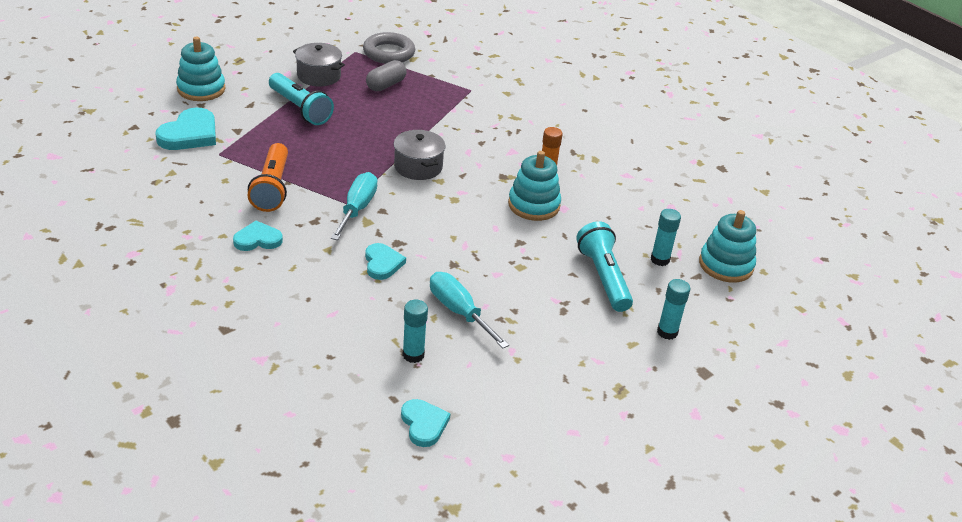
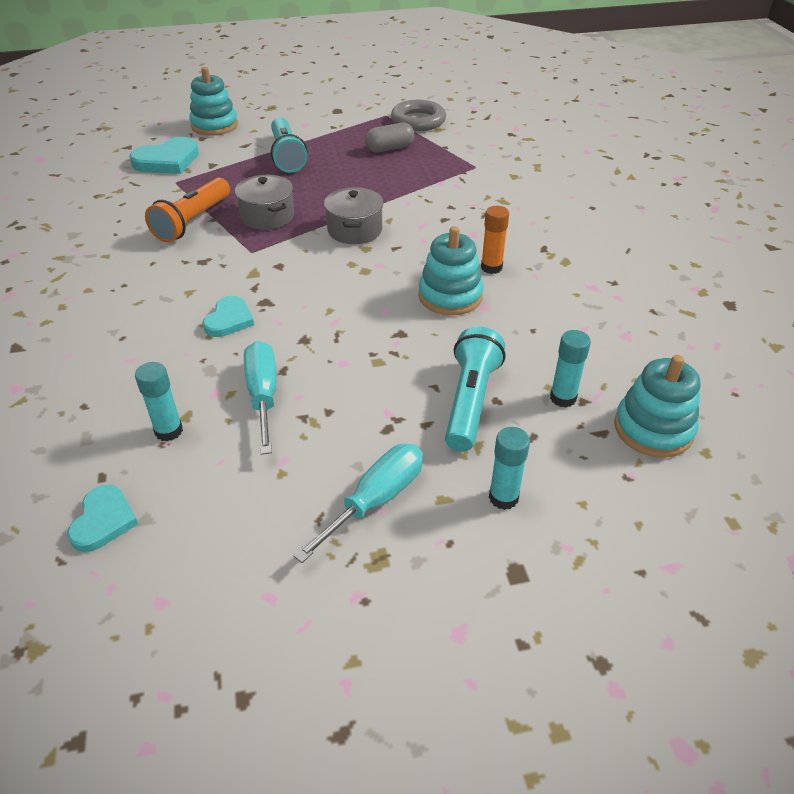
camera: 30 degrees right, 5 degrees up
(257, 239) = (132, 267): turquoise heart -> none
(319, 76) = (331, 130): grey pot -> grey pot (267, 216)
(357, 209) = (255, 258): turquoise screwdriver -> turquoise screwdriver (376, 500)

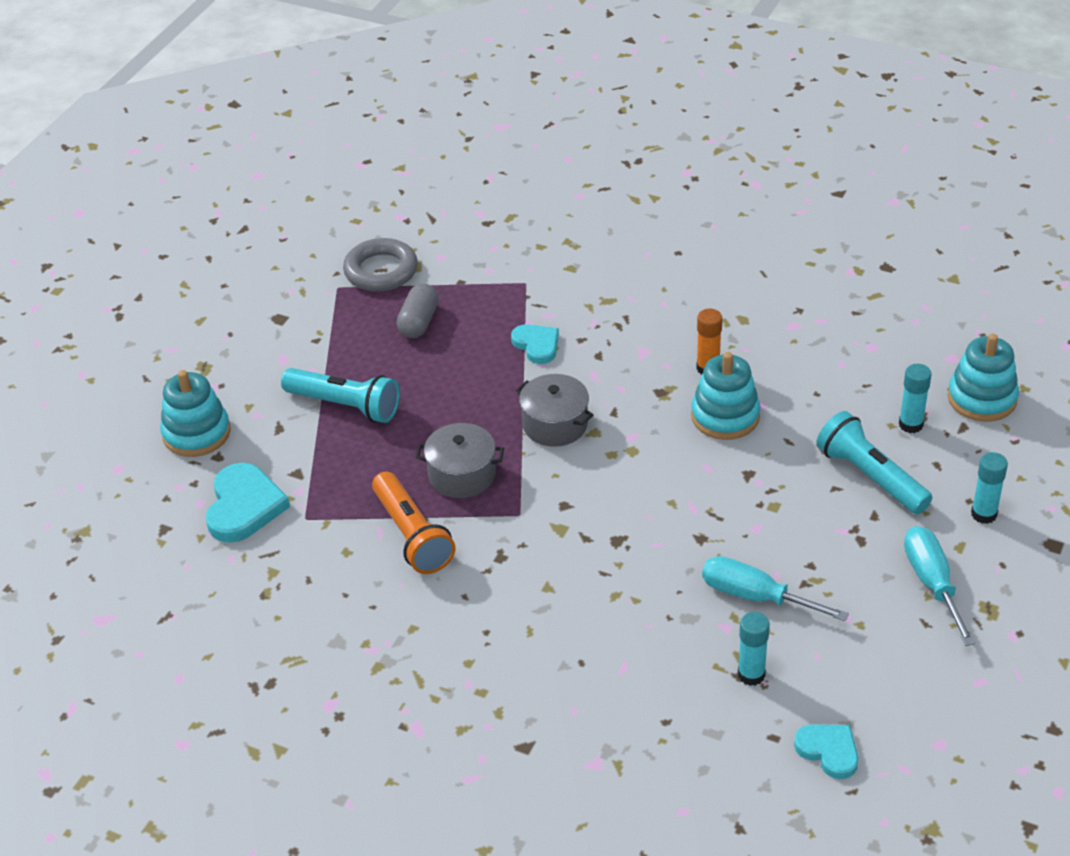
camera: 50 degrees left, 0 degrees up
(229, 320) = (624, 576): turquoise heart -> turquoise heart (537, 345)

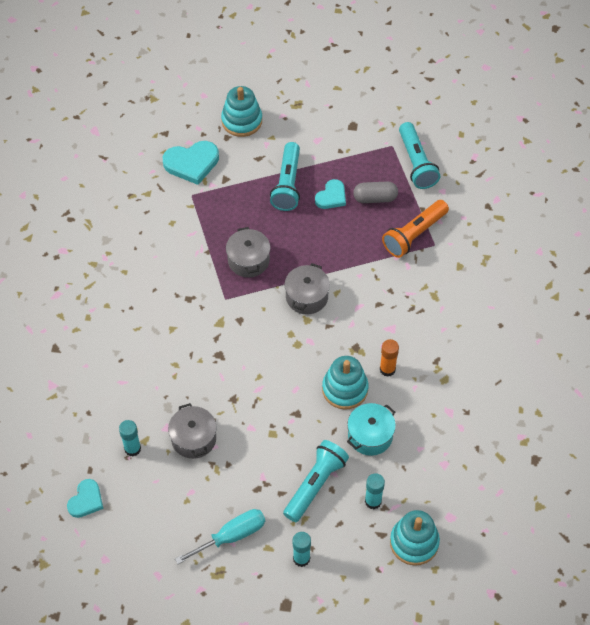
camera: 70 degrees right, 15 degrees up
(381, 271) = (416, 163): grey ring -> turquoise flashlight
(412, 535) = (193, 250): orange flashlight -> orange flashlight (414, 235)
(537, 345) = (376, 267): turquoise heart -> turquoise heart (331, 196)
(755, 596) = (193, 438): turquoise screwdriver -> grey pot
(807, 406) = (370, 435): none -> turquoise pot

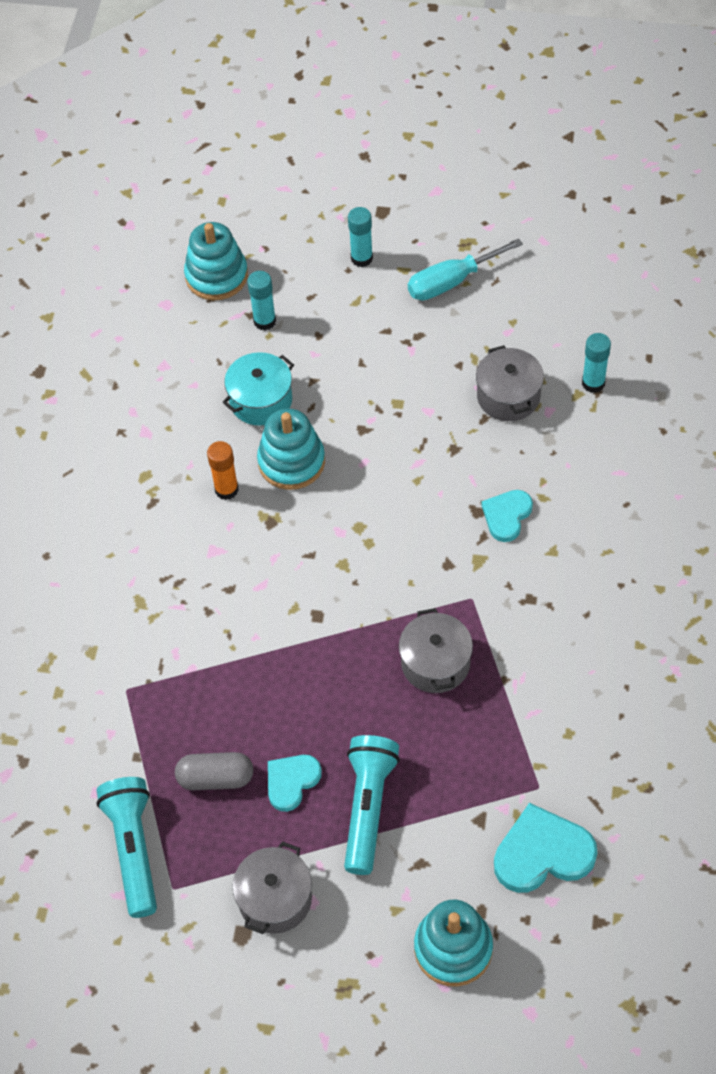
camera: 175 degrees left, 0 degrees up
(86, 500) = (648, 321): turquoise heart -> turquoise heart (507, 516)
(307, 297) = (342, 601): grey pot -> grey pot (275, 898)
(315, 485) = (340, 340): turquoise flashlight -> none
(414, 235) = (157, 707): orange flashlight -> none

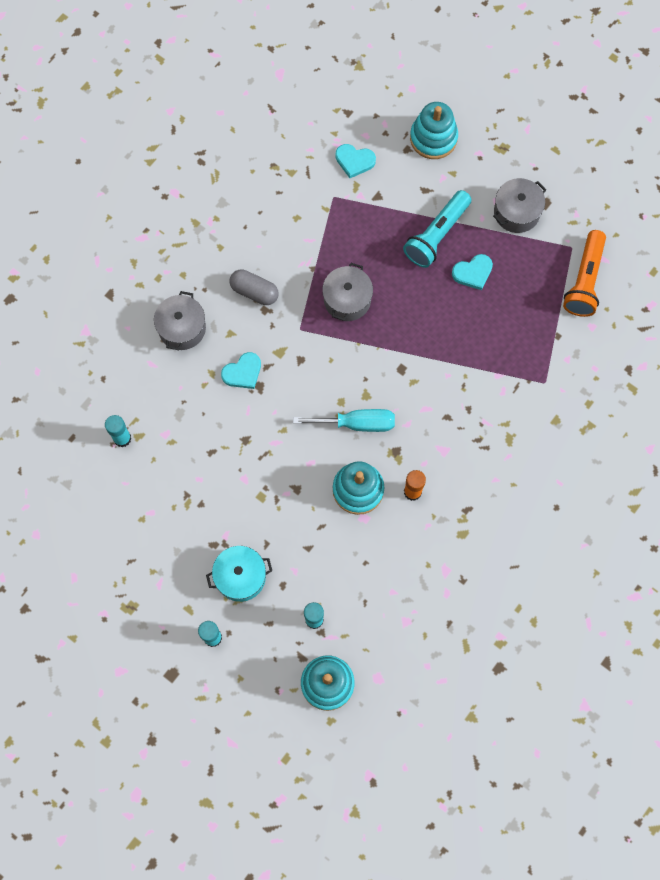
camera: 155 degrees left, 15 degrees up
(133, 849) = (584, 280): turquoise flashlight -> orange flashlight
(215, 778) = (516, 298): grey capsule -> grey capsule (254, 292)
(261, 400) = (352, 551): turquoise pot -> turquoise pot (240, 577)
(451, 282) = (162, 578): turquoise screwdriver -> turquoise screwdriver (357, 423)
(508, 396) = (184, 460): grey pot -> grey pot (182, 328)
(542, 853) = (354, 161): turquoise heart -> turquoise heart, size x0.63

